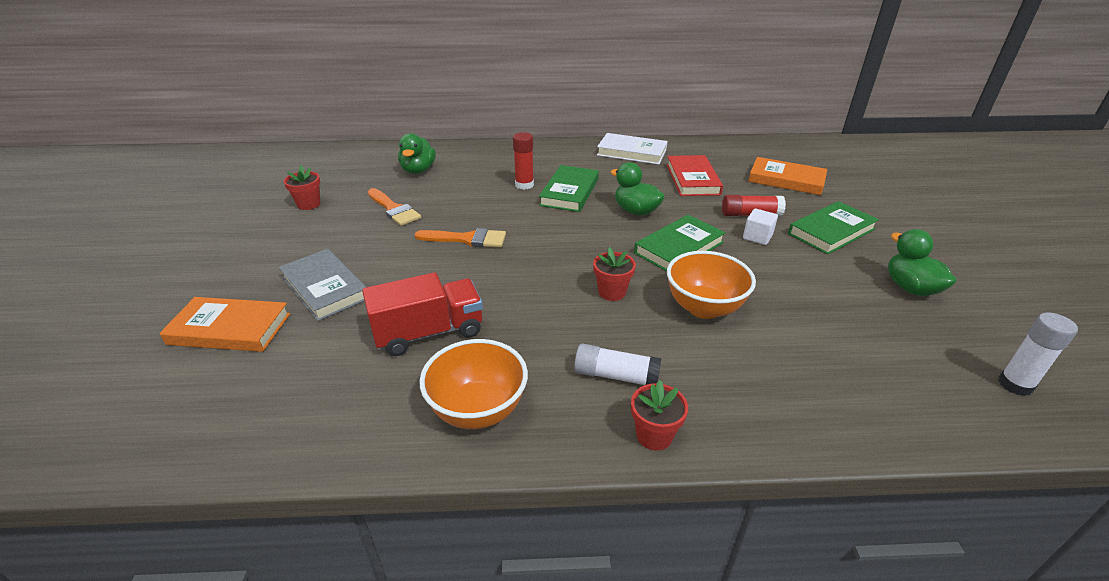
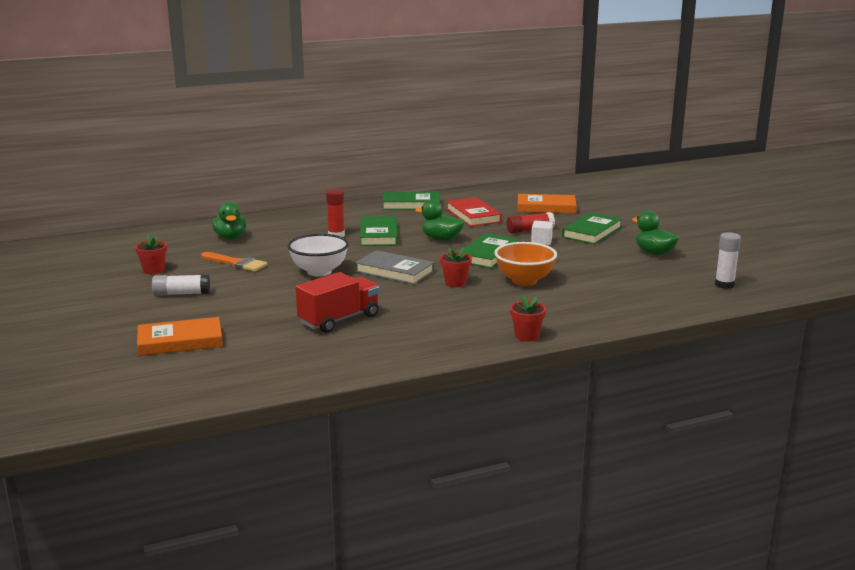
camera: 20 degrees left, 15 degrees down
(325, 288) = (231, 312): grey book -> grey book (395, 271)
(467, 239) = (319, 272): orange brush -> white bowl
(478, 410) = (407, 345): orange bowl -> none
(616, 376) = (486, 318): white glue stick -> white glue stick (181, 294)
(631, 152) = (411, 204): white book -> green book

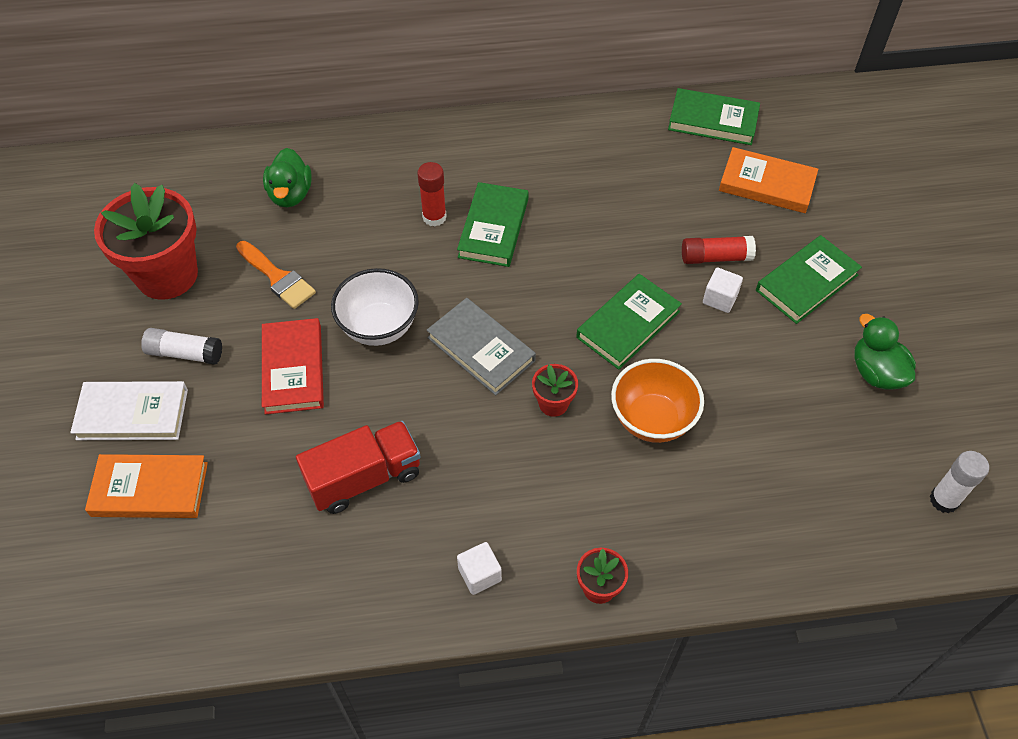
camera: 15 degrees right, 35 degrees up
(152, 317) = (132, 414): none -> white book
(153, 270) = (167, 275): red flower pot -> red flower pot, size x2.20
(411, 204) = (570, 136): green book -> green book (713, 121)
(441, 239) = (577, 260): green duck -> none
(442, 341) = (479, 574): none -> white cube
(473, 215) = (648, 191): red book -> red book (293, 369)

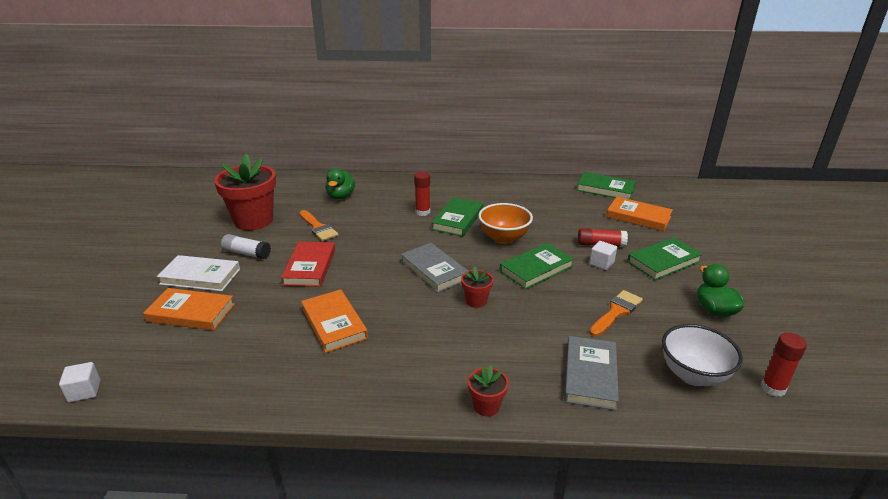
camera: 10 degrees right, 25 degrees down
(364, 478) = (334, 323): red truck -> orange book
(379, 327) = (371, 254): white bowl -> white bowl (693, 375)
(479, 574) = (397, 386): white cube -> white cube (84, 391)
(652, 419) = (545, 317): orange bowl -> orange bowl (504, 238)
(722, 516) = (590, 375): none -> grey book
(747, 395) = (616, 312): none -> orange brush
(944, 500) = (773, 388): white glue stick -> red glue stick

